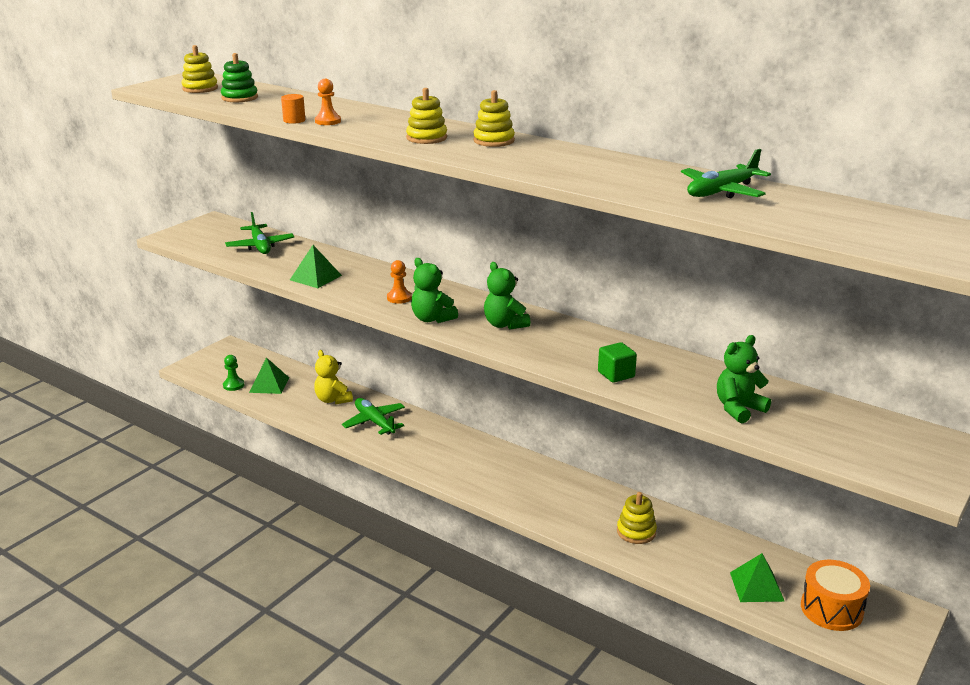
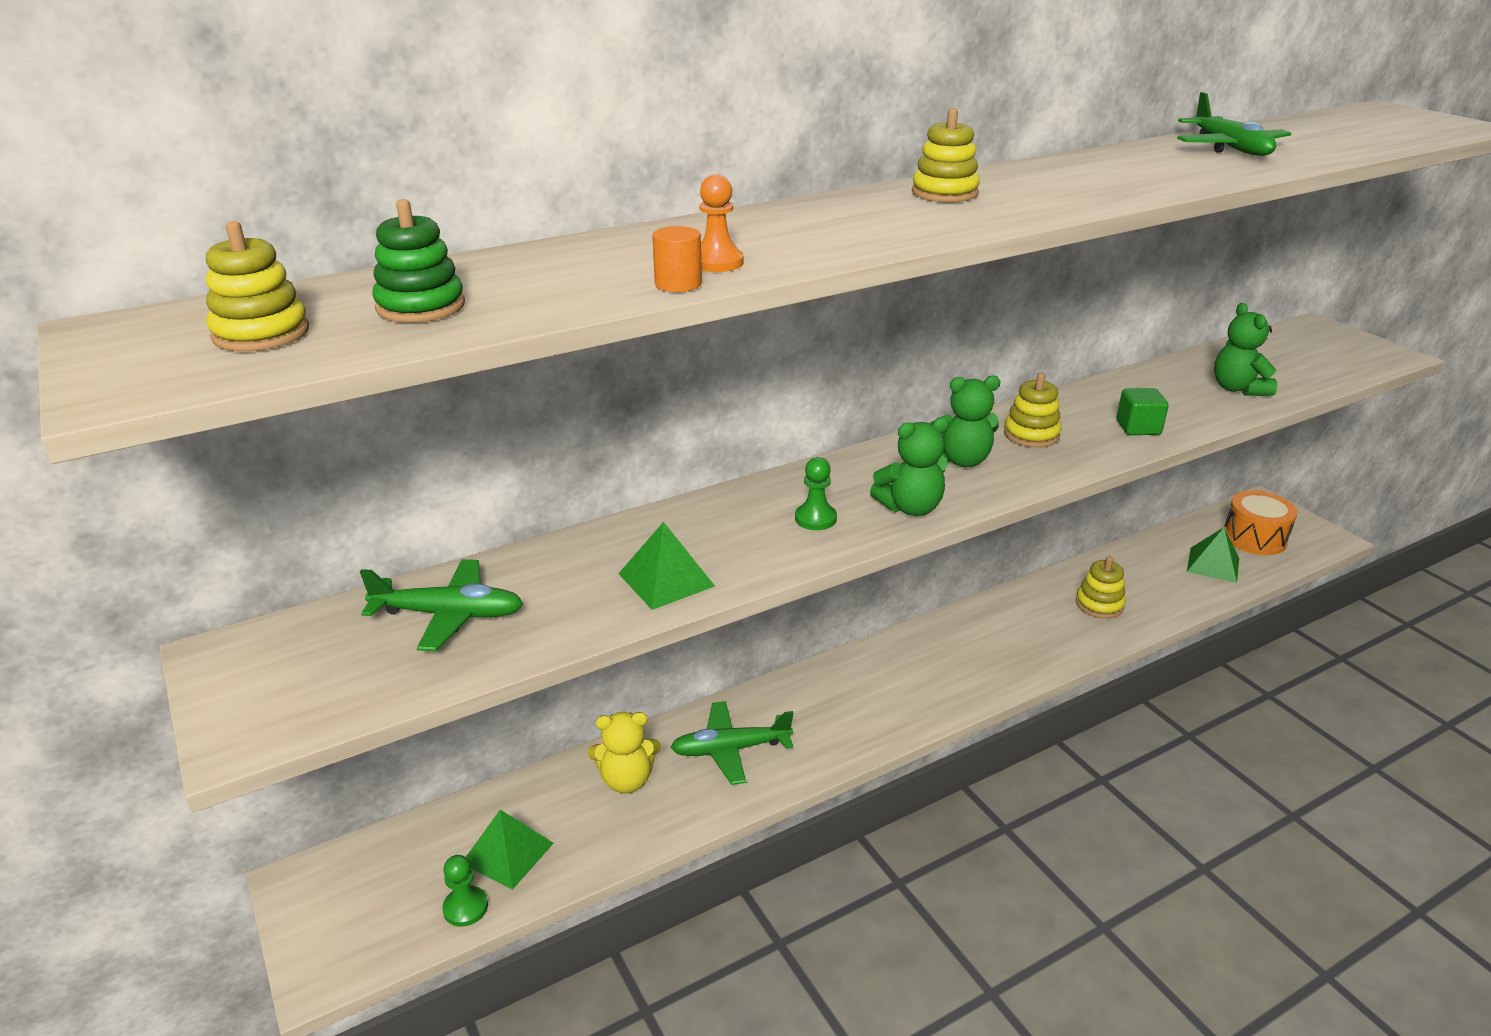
camera: 65 degrees left, 5 degrees up
(399, 298) = (815, 518): orange pawn -> green pawn
(426, 138) = (895, 221): yellow stacking toy -> yellow stacking toy (1031, 435)

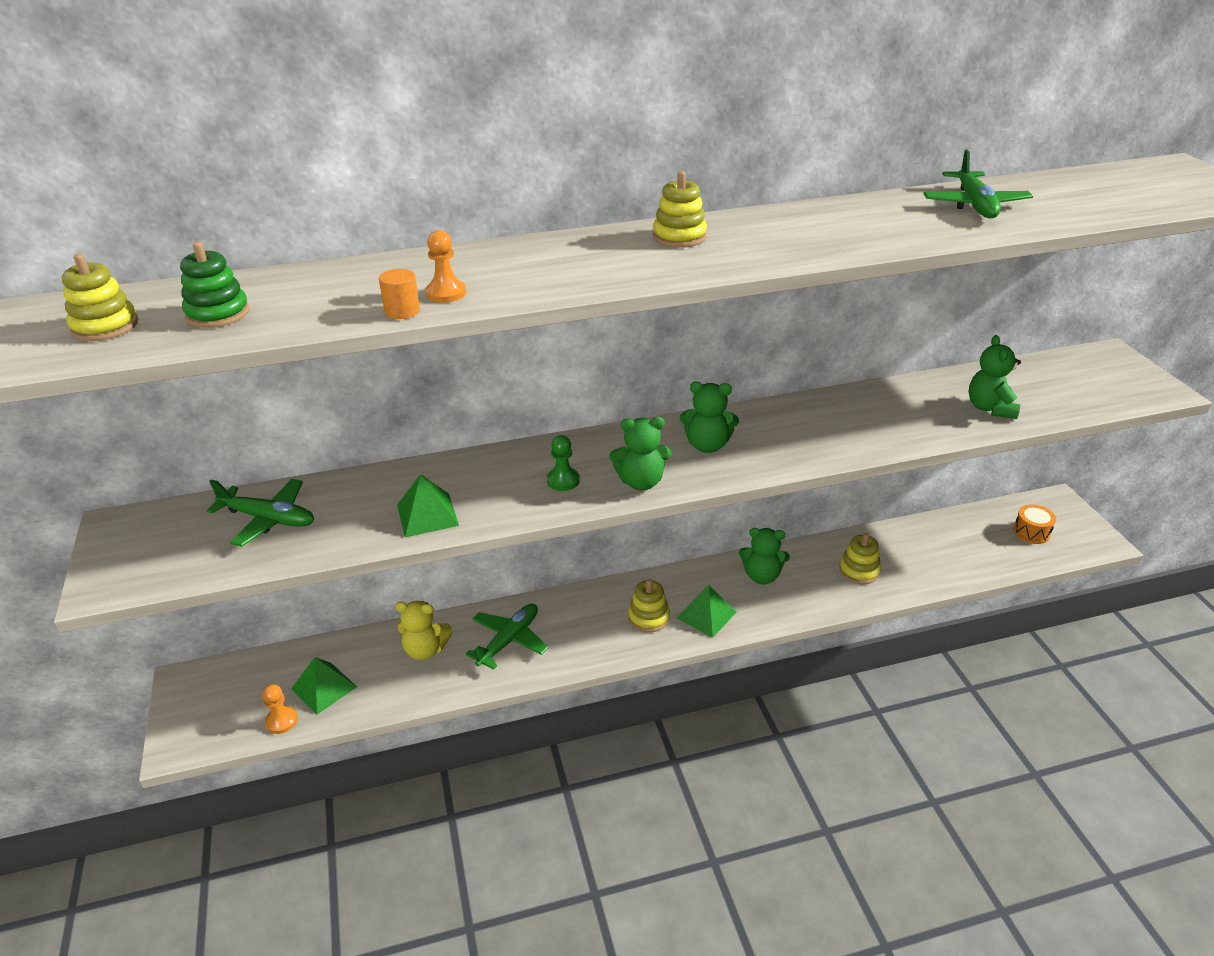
camera: 15 degrees right, 5 degrees up
(465, 907) = (282, 721): green pawn -> orange pawn
(730, 749) = (509, 640): green plane -> green plane turned 120 degrees clockwise
(996, 626) = (761, 576): none -> green teddy bear
(1031, 435) = (779, 429): yellow stacking toy -> yellow stacking toy (648, 617)
(1138, 427) = (874, 434): green cube -> none
(1213, 564) = (979, 551): green pyramid -> green pyramid (706, 614)
(1254, 538) = (1031, 532): orange drum -> orange drum, size x0.66

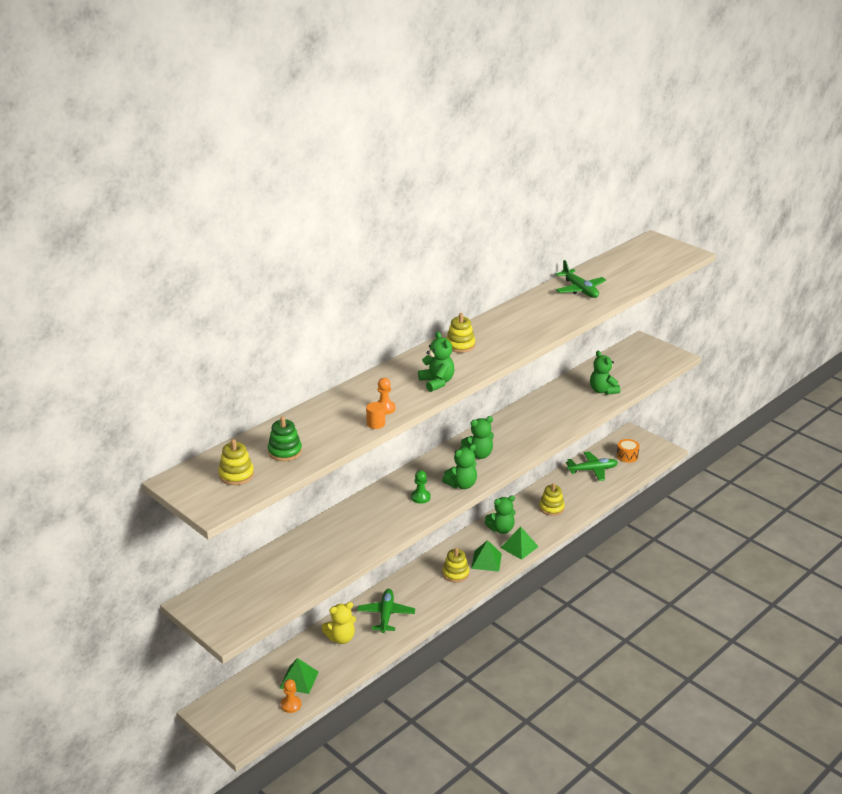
camera: 30 degrees left, 5 degrees down
(268, 519) = (279, 570): green plane -> green plane (592, 470)
(427, 515) = (366, 538): green pyramid -> green pyramid (519, 547)
(577, 277) = (437, 382): none -> green teddy bear

